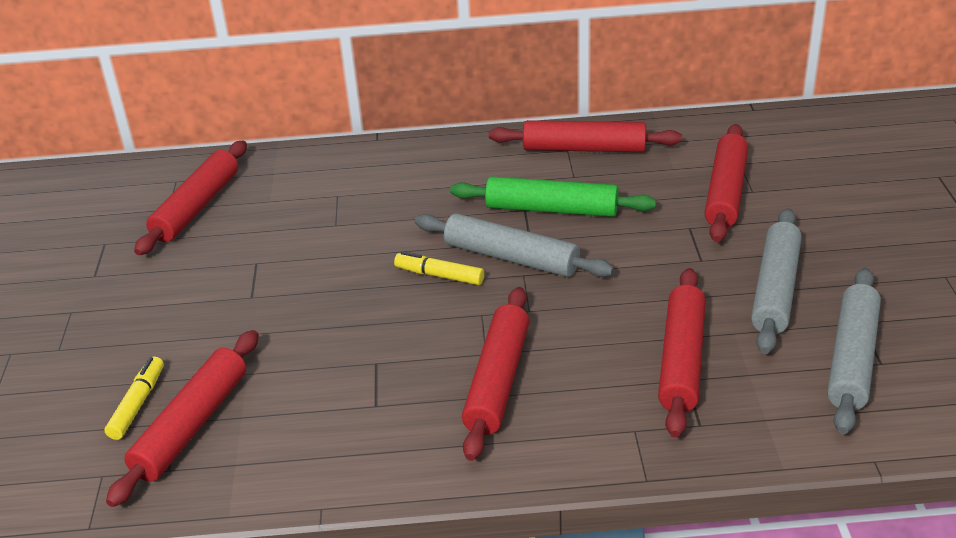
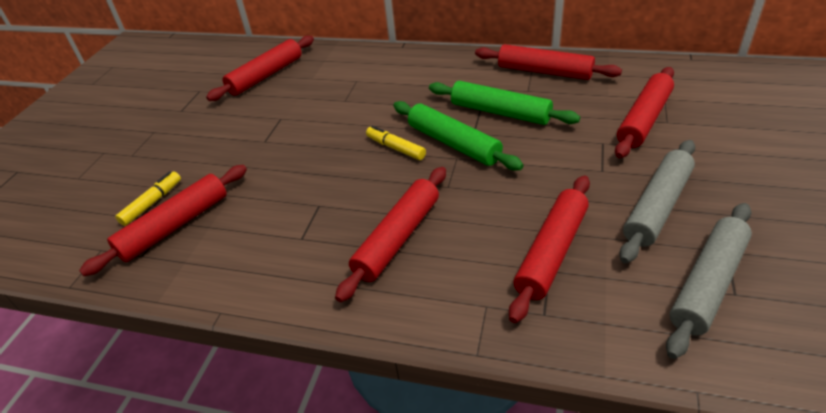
camera: 20 degrees right, 5 degrees up
(511, 257) = (453, 143): grey rolling pin -> green rolling pin

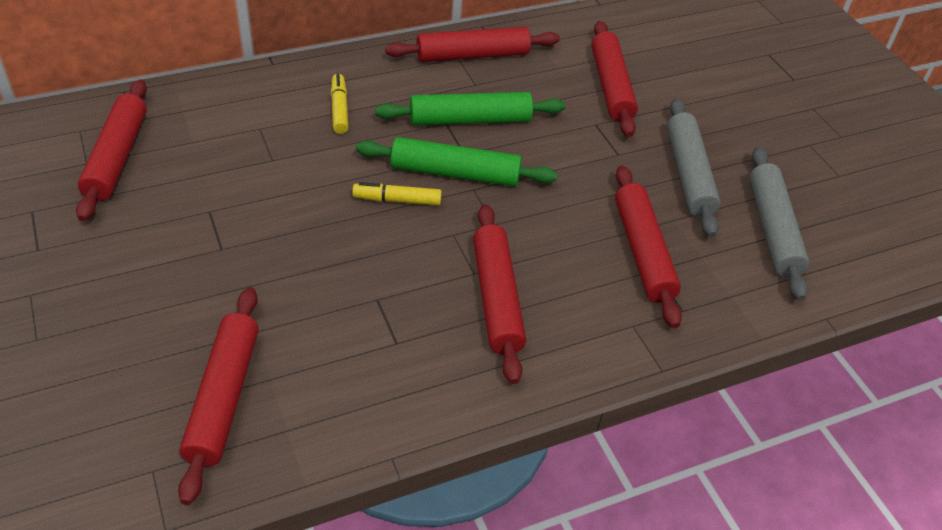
camera: 45 degrees left, 5 degrees up
(152, 203) = (155, 385): yellow marker -> yellow marker (339, 109)

